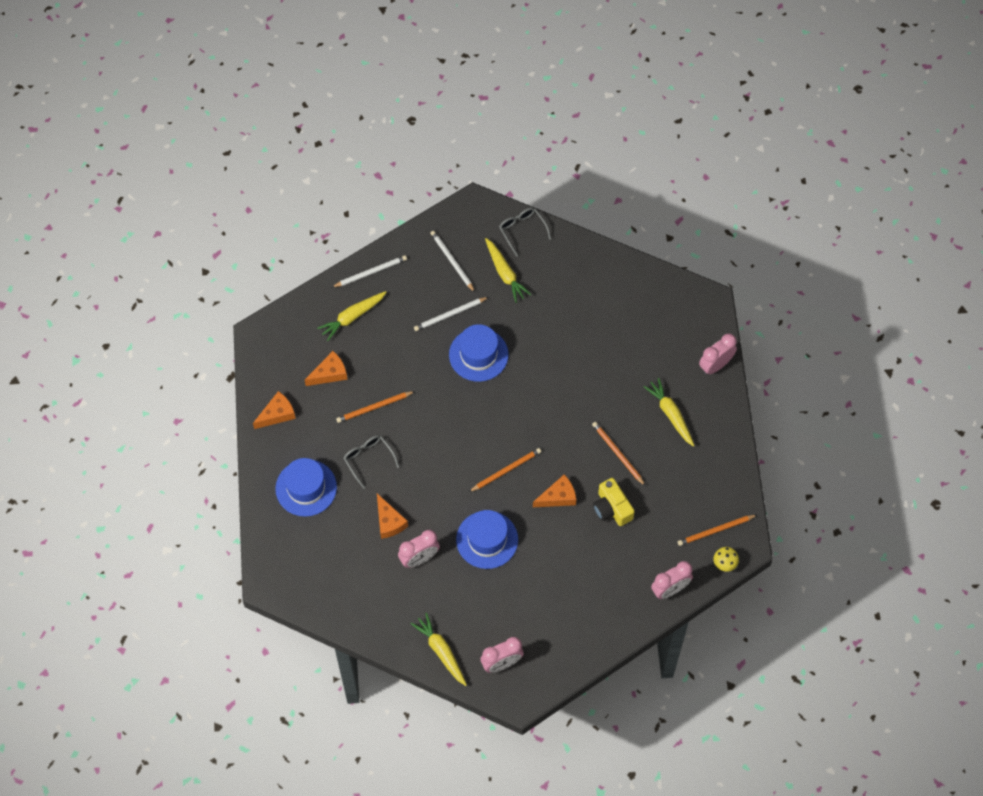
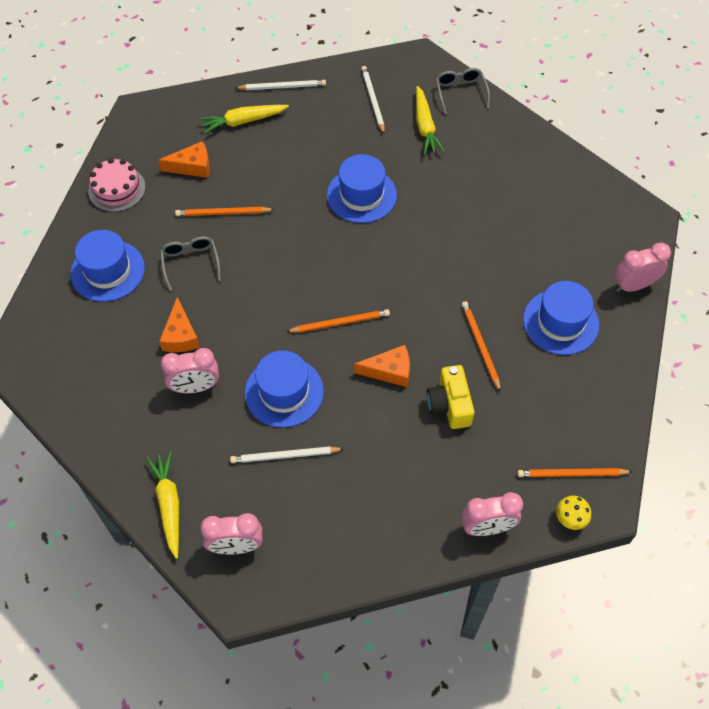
camera: 20 degrees right, 5 degrees down
(277, 414) = (117, 189): orange cheese -> pink cake
(449, 315) = (347, 148): white pencil -> white pencil (284, 456)
(670, 414) = (560, 322): yellow carrot -> blue hat

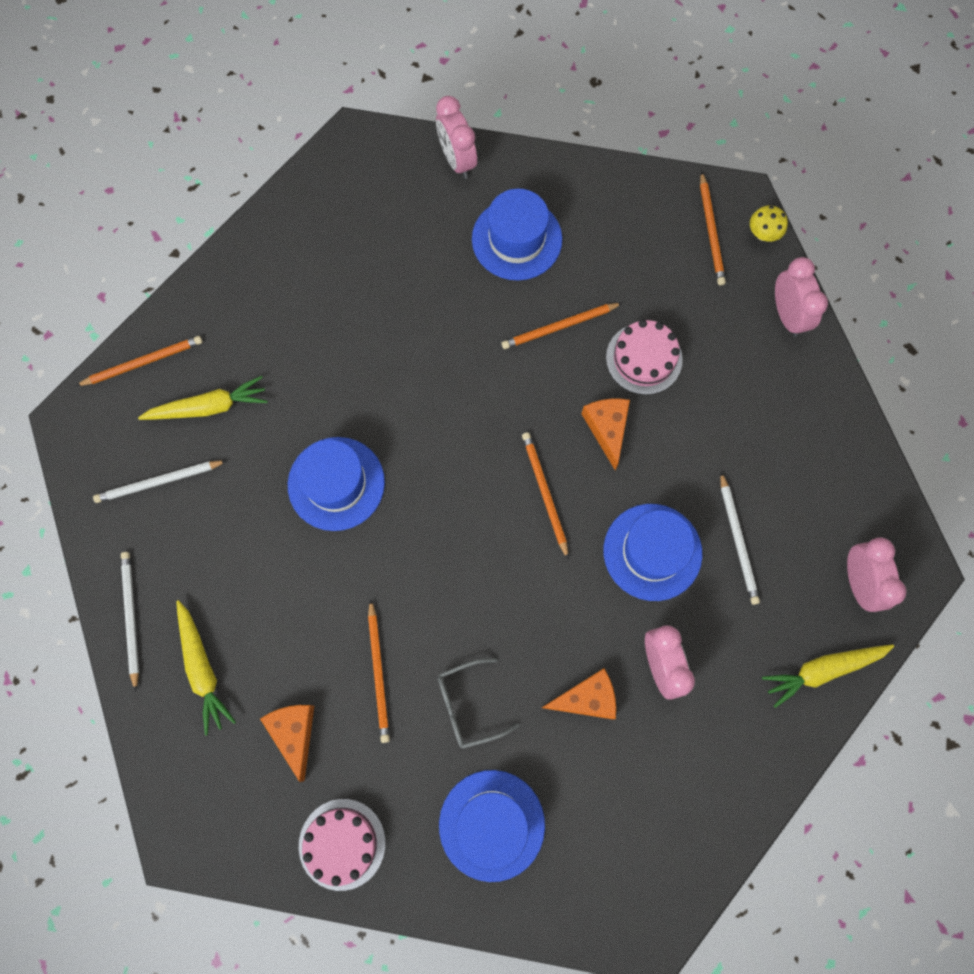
camera: 95 degrees left, 15 degrees up
(449, 405) = (644, 358): yellow camera -> pink cake
(460, 92) = (143, 362): grey glasses -> orange pencil

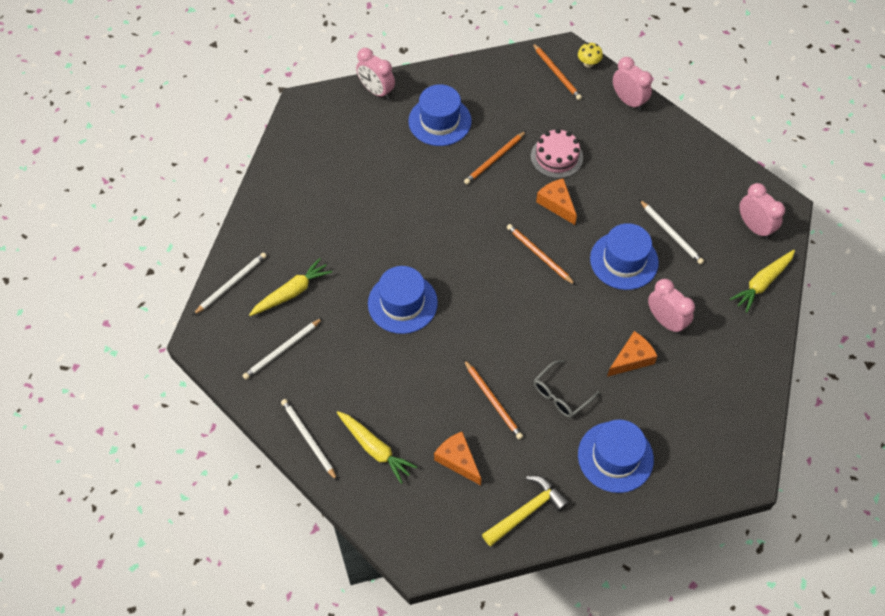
camera: 25 degrees left, 15 degrees down
(143, 362) = (231, 284): orange pencil -> white pencil
(342, 844) = (526, 511): pink cake -> yellow hammer

